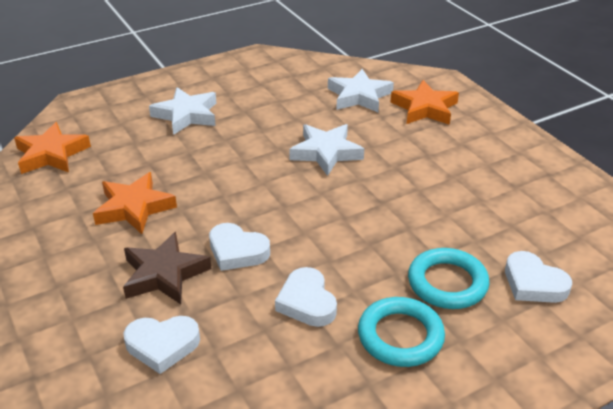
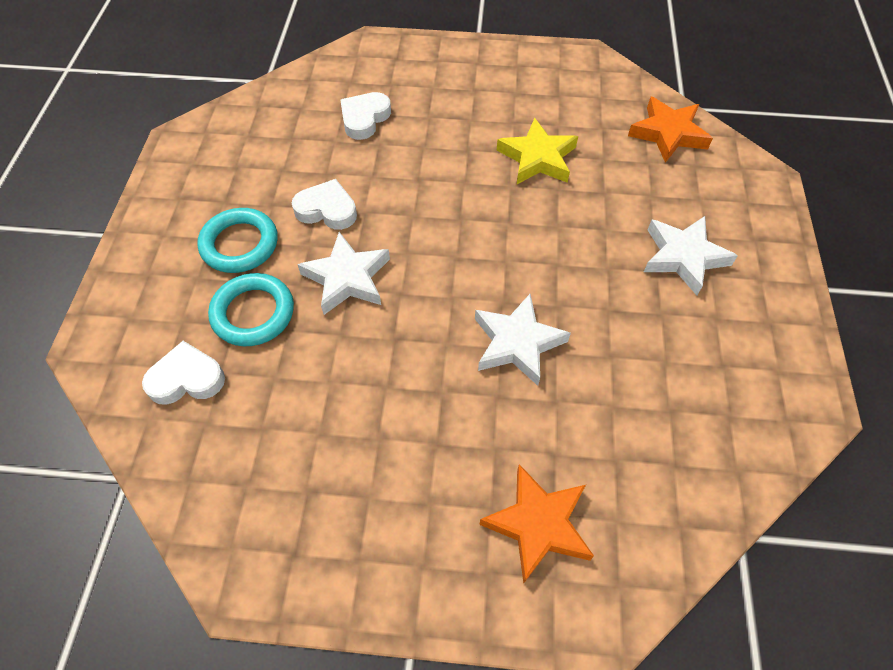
camera: 125 degrees right, 20 degrees up
(134, 208) = (537, 158): orange star -> yellow star
(164, 274) = (435, 145): brown star -> none
(237, 251) = (423, 197): white heart -> none
(359, 96) = (622, 462): white star -> white star (347, 278)

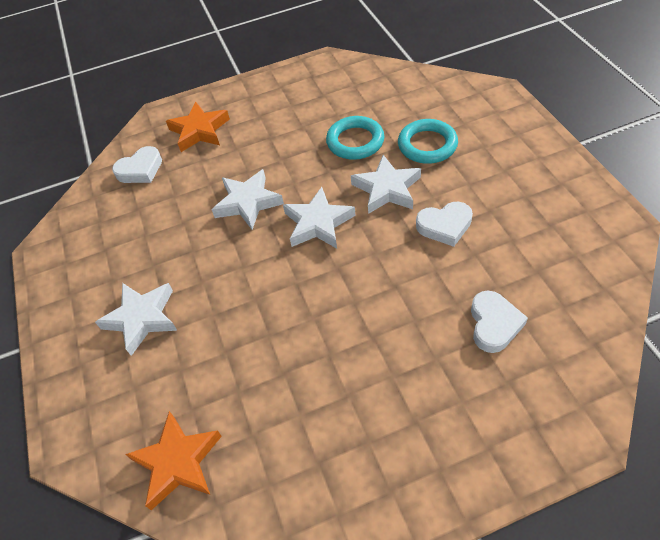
camera: 160 degrees right, 5 degrees down
(187, 378) = (430, 103): white heart -> white heart (140, 169)
(240, 244) = (480, 175): turquoise ring -> turquoise ring (355, 141)
(450, 274) = (318, 223): none -> white star
(537, 158) = (302, 360): yellow star -> none

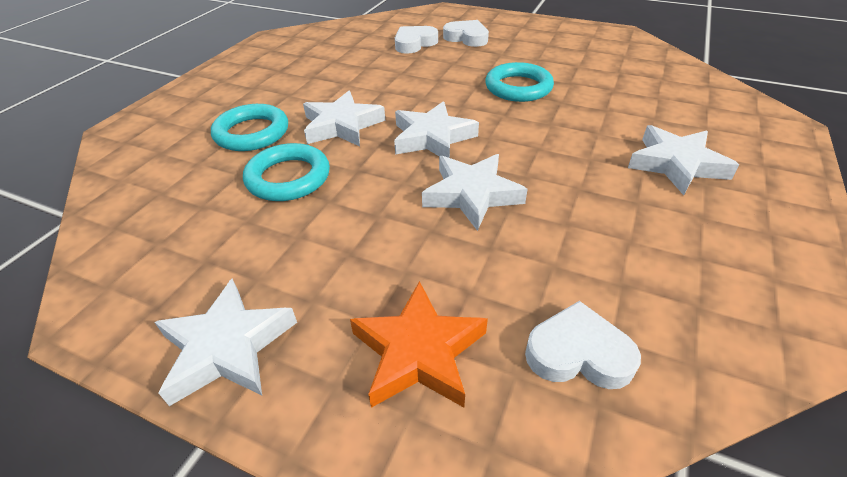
camera: 140 degrees left, 10 degrees down
(177, 462) = (684, 83): orange star -> none
(267, 88) = (227, 347): none -> white star
(319, 327) = (518, 87): none -> turquoise ring
(444, 226) = (352, 85): white heart -> white heart (467, 38)

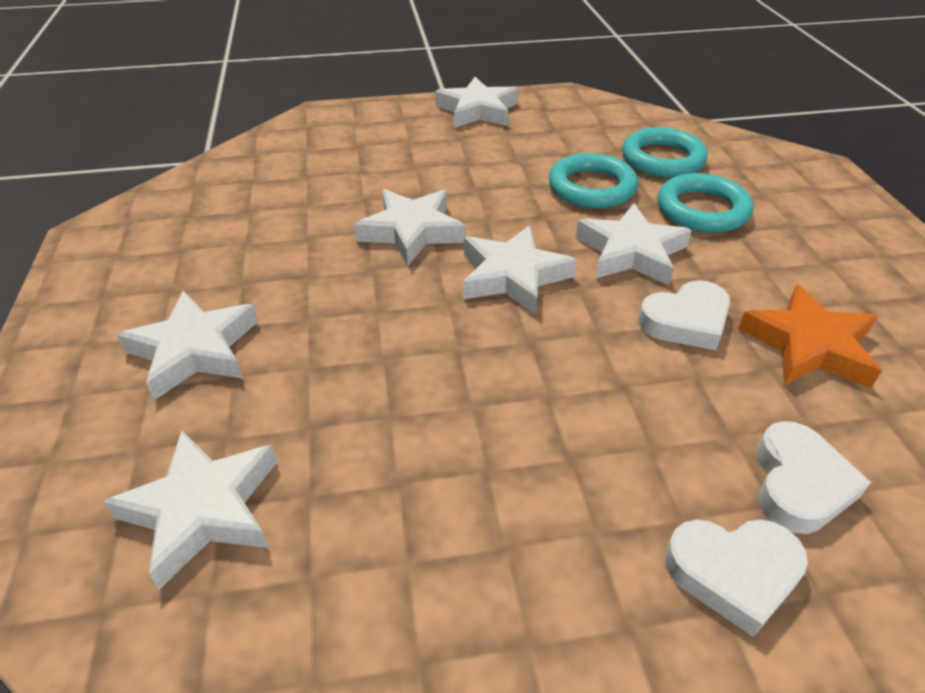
camera: 145 degrees right, 0 degrees up
(419, 352) = (369, 140): orange star -> orange star (808, 345)
(518, 87) = (480, 423): turquoise ring -> turquoise ring (662, 159)
(578, 353) = (272, 167): white heart -> white heart (686, 321)
(666, 98) = (203, 509): none -> white star

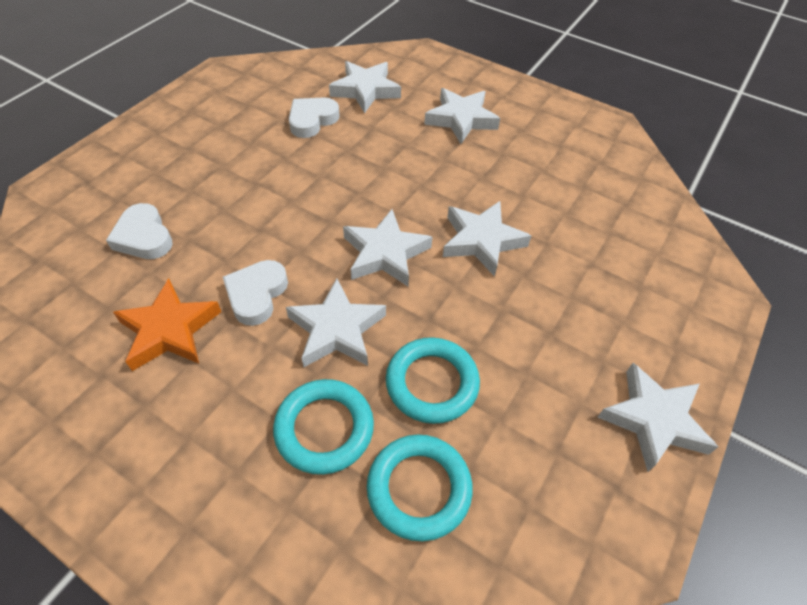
camera: 130 degrees right, 10 degrees up
(733, 573) = (158, 185): white heart -> white heart (312, 120)

